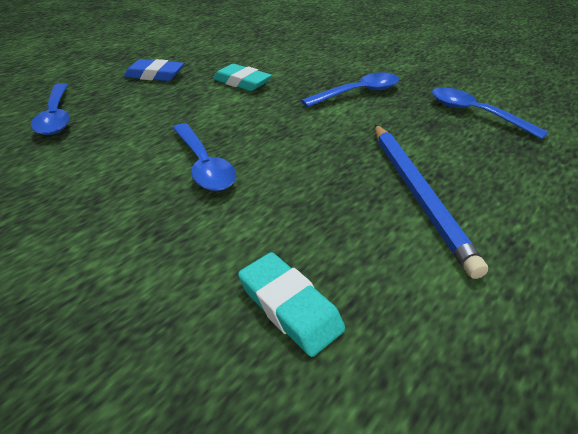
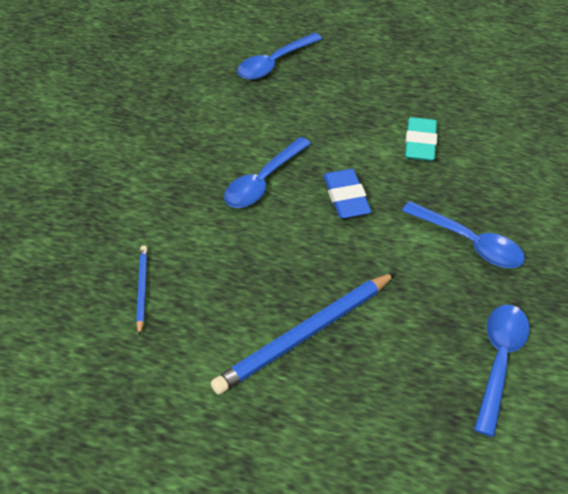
camera: 65 degrees right, 10 degrees up
(155, 75) = (385, 78): blue eraser -> blue eraser (346, 197)
(290, 306) = (142, 289): turquoise eraser -> blue pencil

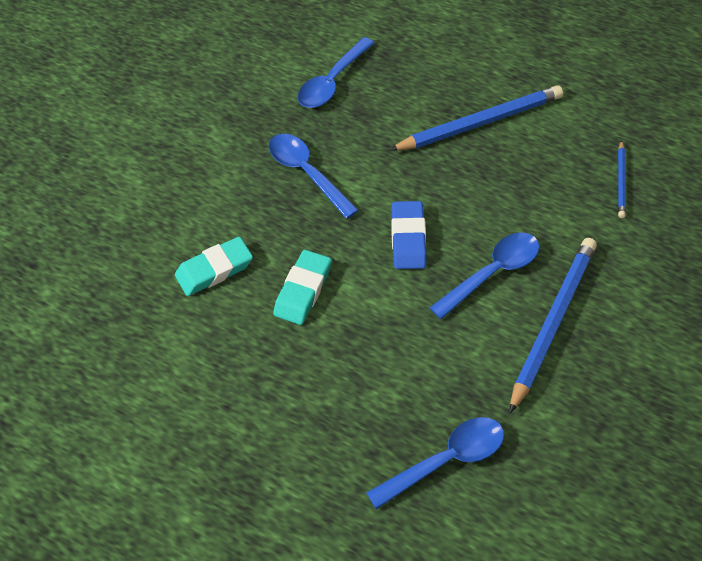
camera: 165 degrees left, 5 degrees up
(207, 153) = (552, 322): none -> blue pencil
(502, 146) = (214, 270): none -> turquoise eraser

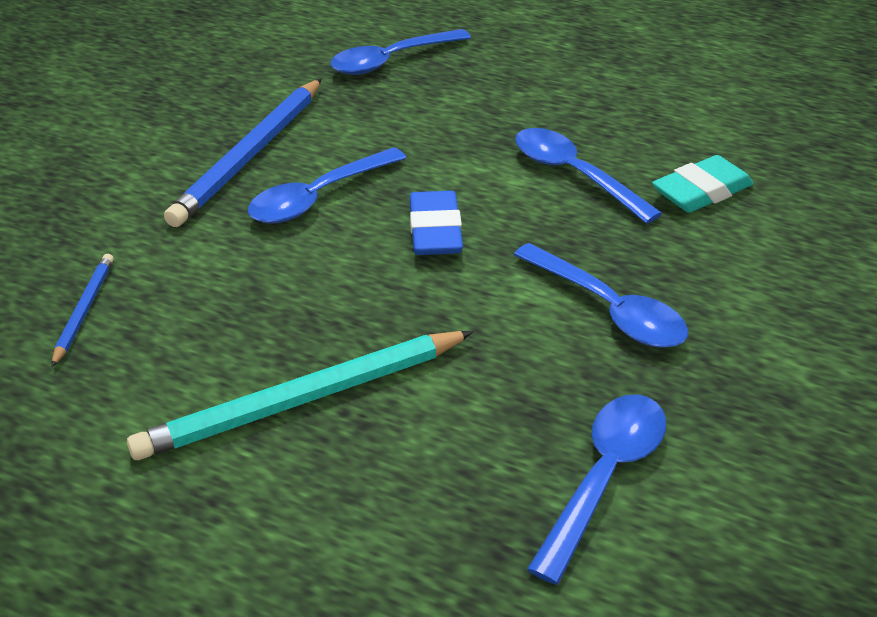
camera: 175 degrees right, 15 degrees down
(303, 290) = (573, 175): turquoise eraser -> blue spoon
(479, 122) = (304, 400): blue pencil -> turquoise pencil

